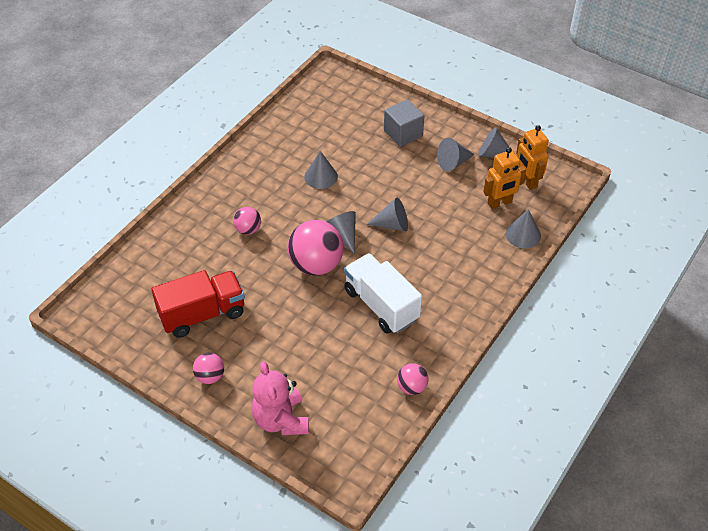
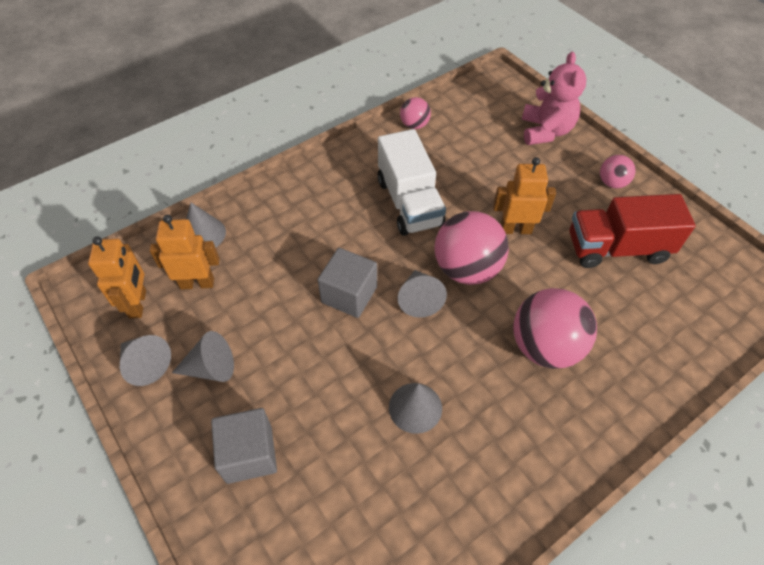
camera: 160 degrees left, 5 degrees up
(248, 229) = (545, 347): pink ball -> pink ball, size x1.93
(287, 307) = (515, 229): none -> orange robot
(392, 224) = (349, 294): grey cone -> grey cube

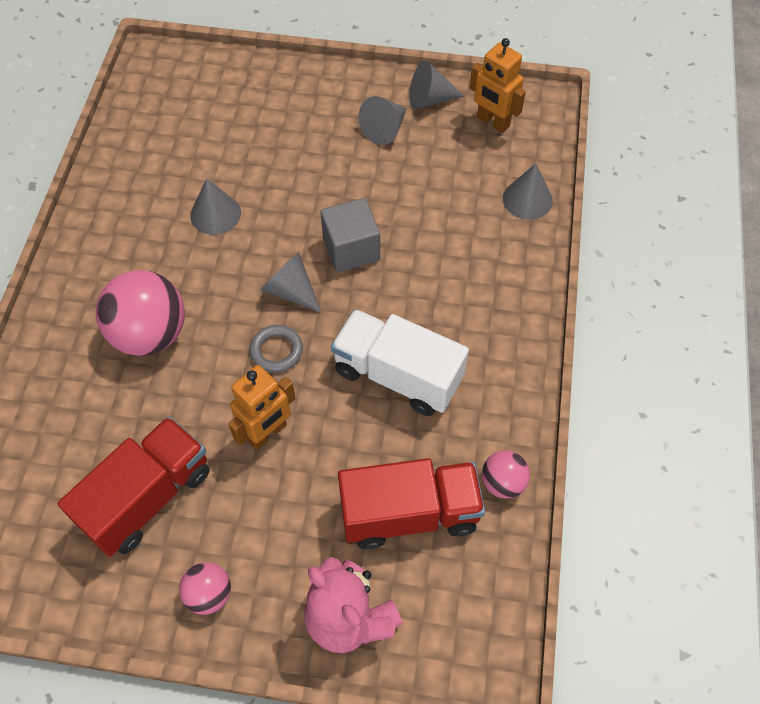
camera: 135 degrees right, 5 degrees up
(197, 283) = (475, 165): orange robot -> none
(249, 454) = (297, 111): grey cube -> none
(466, 269) = (276, 351): pink ball -> grey ring
(474, 145) = (409, 513): none -> red truck

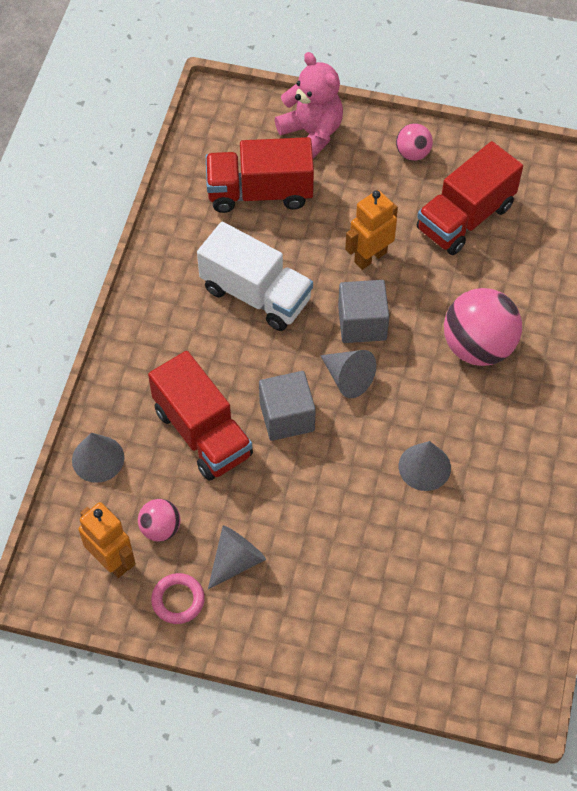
camera: 175 degrees left, 0 degrees up
(276, 351) = (362, 323): grey ring -> grey cube
(430, 99) = (178, 600): grey cone -> pink ring
(432, 228) = (202, 433): none -> red truck
(503, 482) = (183, 207): pink ball -> pink ball (160, 528)

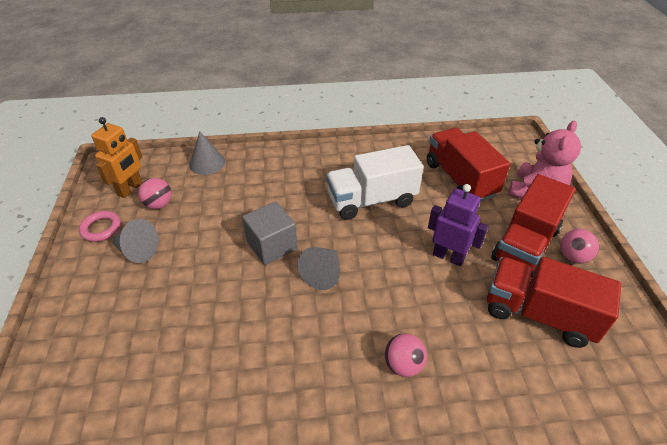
camera: 70 degrees right, 15 degrees down
(202, 433) = (242, 204): red truck -> red truck (525, 244)
(256, 294) = (371, 200): white truck -> white truck turned 60 degrees clockwise
(362, 323) = (380, 269): grey cube -> none
(370, 257) = (448, 256): orange robot -> purple robot
(424, 467) = (253, 355): grey cone -> none
(478, 347) = (403, 365): pink ball -> pink ball, size x0.52

